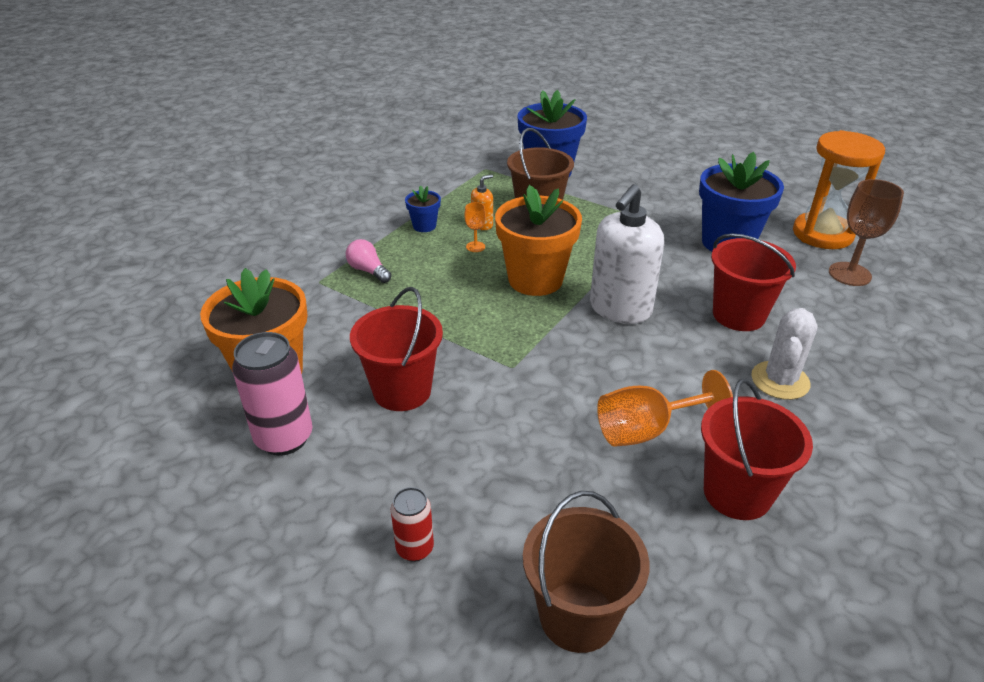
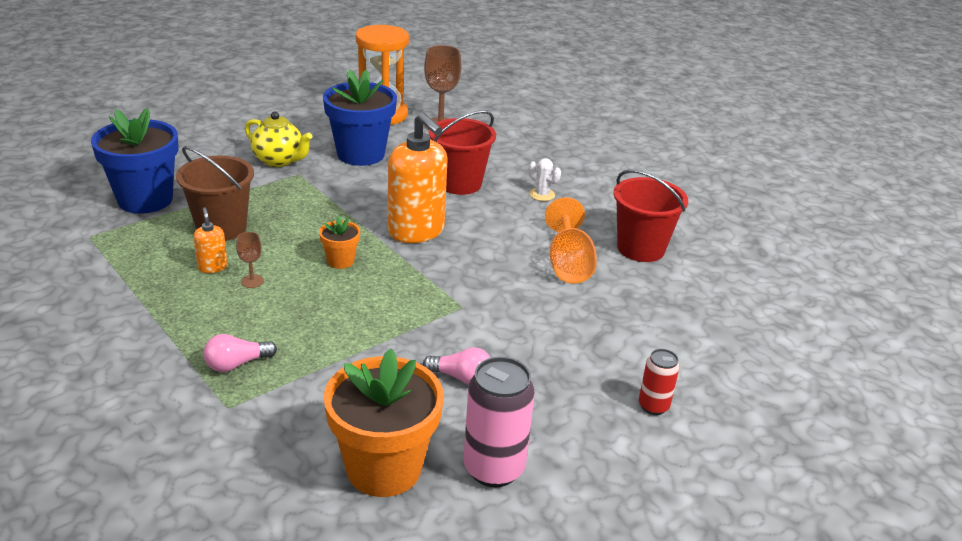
camera: 75 degrees left, 5 degrees down
(402, 391) = (461, 377): red bucket -> pink light bulb
(424, 226) = (177, 305): blue flower pot -> none
(475, 247) = (252, 281): orange goblet -> brown goblet
(535, 280) = (340, 261): orange flower pot -> orange flower pot, size x0.47
(577, 616) = (727, 343): brown bucket -> none
(620, 309) = (416, 231): white soap dispenser -> orange soap dispenser
(667, 206) = (279, 160): none -> yellow teapot
(780, 380) = (542, 194): white cactus -> white cactus, size x0.60

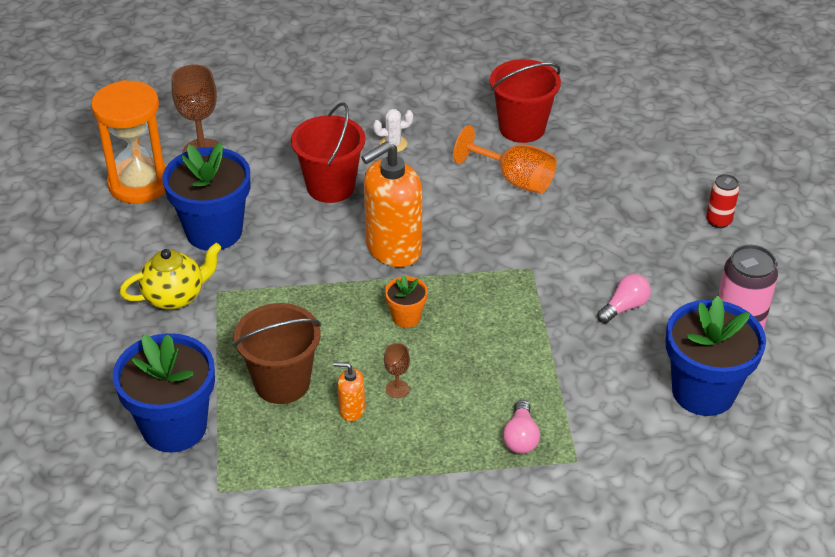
camera: 55 degrees left, 10 degrees up
(384, 468) = (703, 391): orange flower pot -> blue flower pot
(416, 231) = (393, 249): orange soap dispenser -> orange soap dispenser turned 150 degrees clockwise

